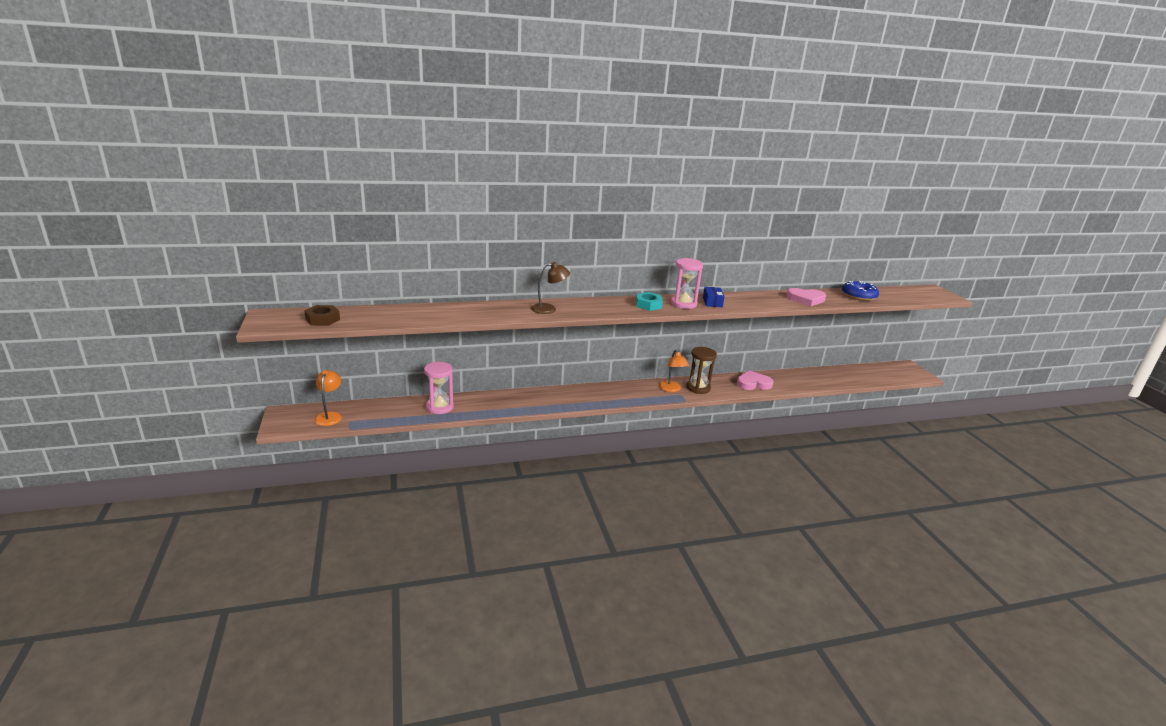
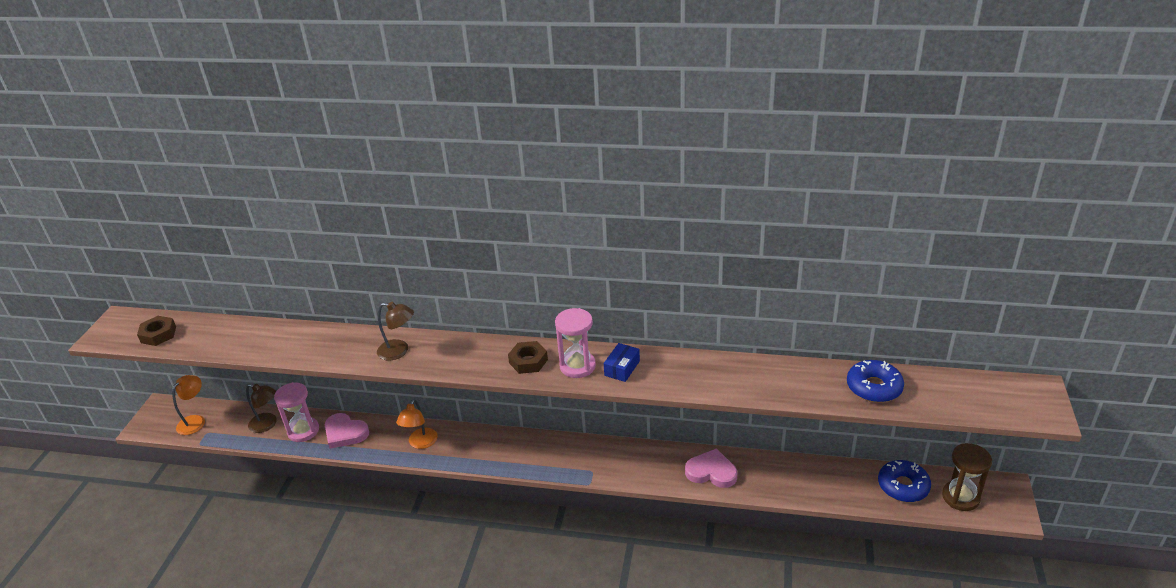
camera: 30 degrees right, 10 degrees up
(403, 408) = (267, 424): none -> brown lamp
(648, 305) = (528, 361): turquoise nut -> brown nut
(671, 389) = (588, 458): orange lamp -> orange lamp (420, 443)
(698, 388) = (625, 464): brown hourglass -> brown hourglass (960, 497)
(806, 299) = (773, 382): pink heart -> pink heart (345, 433)
(860, 373) = (903, 486): none -> blue donut

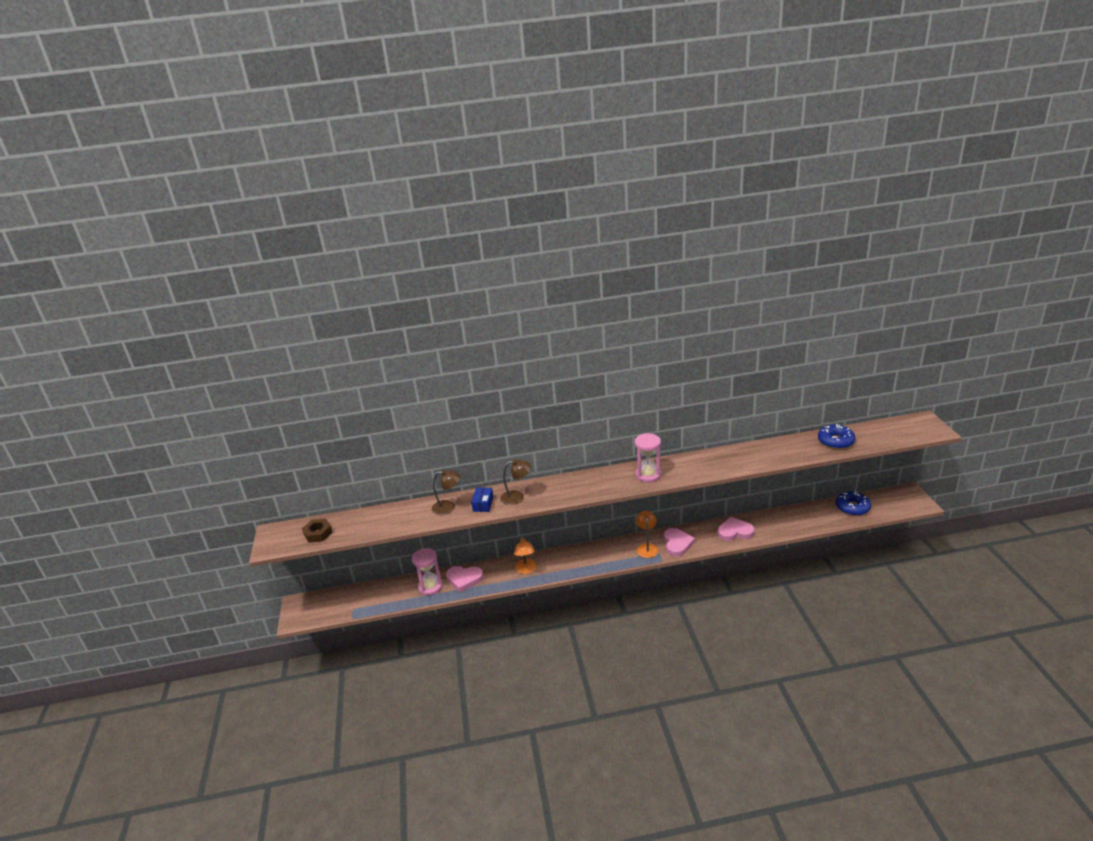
camera: 20 degrees left, 5 degrees down
(195, 421) = (336, 604): orange lamp -> orange lamp (647, 547)
(267, 424) = (398, 590): brown lamp -> brown lamp (448, 507)
(528, 361) = (613, 480): brown nut -> none
(622, 368) = (678, 469): blue box -> blue box (483, 504)
(624, 465) = (677, 544): none -> pink heart
(960, 497) = (888, 504): brown hourglass -> none

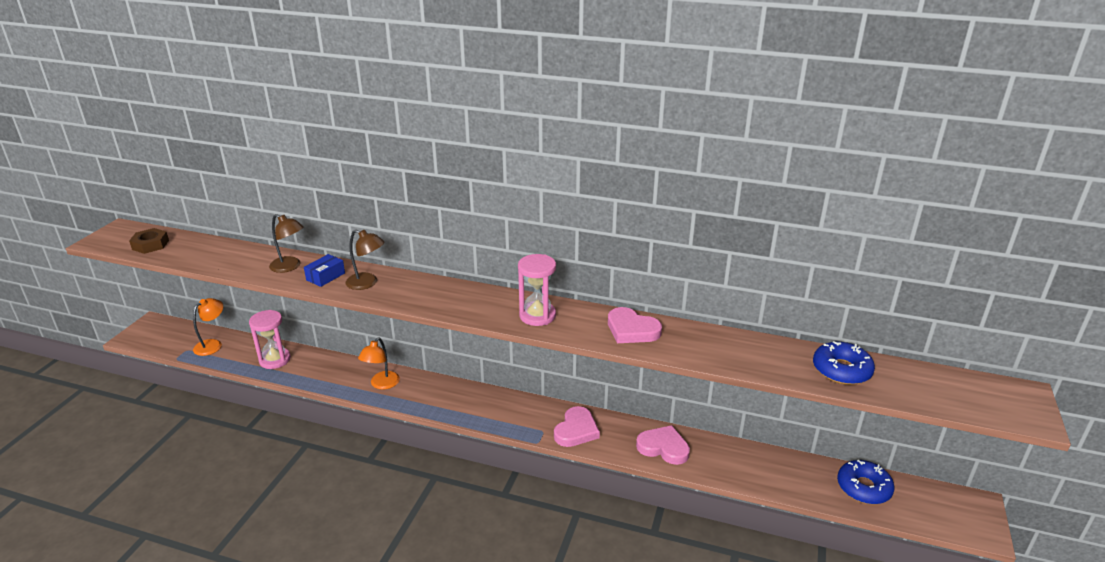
camera: 25 degrees right, 0 degrees up
(464, 579) = (313, 366): pink heart -> pink heart (631, 330)
(647, 547) = (536, 418): orange lamp -> orange lamp (212, 344)

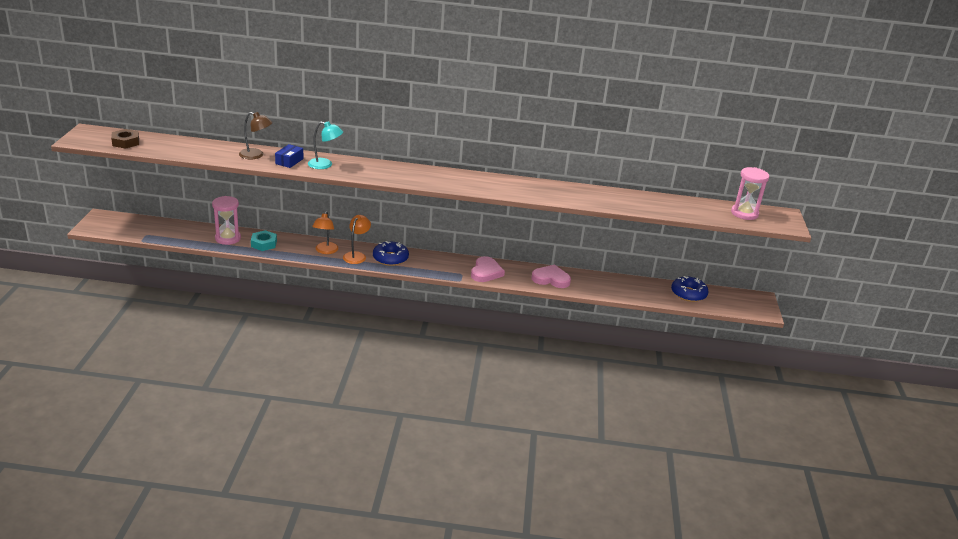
camera: 15 degrees left, 0 degrees up
(212, 344) = (167, 230): orange lamp -> orange lamp (356, 255)
(313, 370) = (264, 244): none -> turquoise nut
(367, 283) = (325, 165): brown lamp -> turquoise lamp
(537, 315) = (463, 182): pink hourglass -> pink hourglass (744, 213)
(631, 330) = (532, 188): pink heart -> none
(841, 370) = (675, 206): blue donut -> blue donut (390, 258)

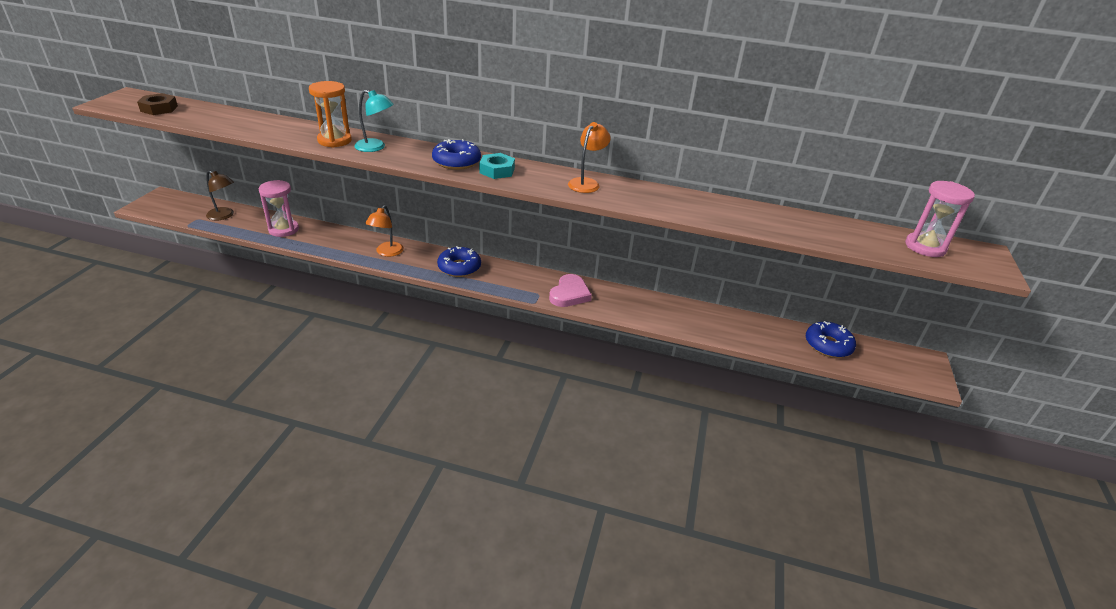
camera: 10 degrees right, 5 degrees up
(256, 155) = (299, 131): brown lamp -> brown lamp (224, 216)
(264, 244) = (320, 239): turquoise nut -> turquoise nut (497, 170)
(289, 161) = (334, 140): blue box -> orange hourglass
(356, 255) = (420, 261): orange lamp -> orange lamp (586, 183)
(394, 172) = (456, 162): none -> blue donut
(551, 279) = (649, 310): pink heart -> none

